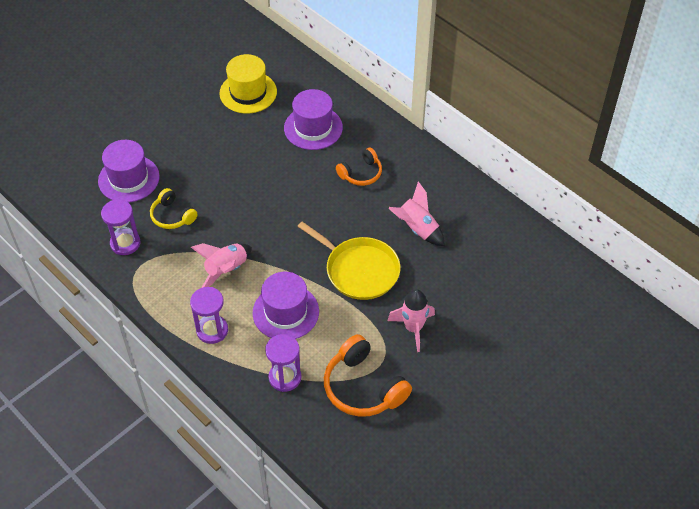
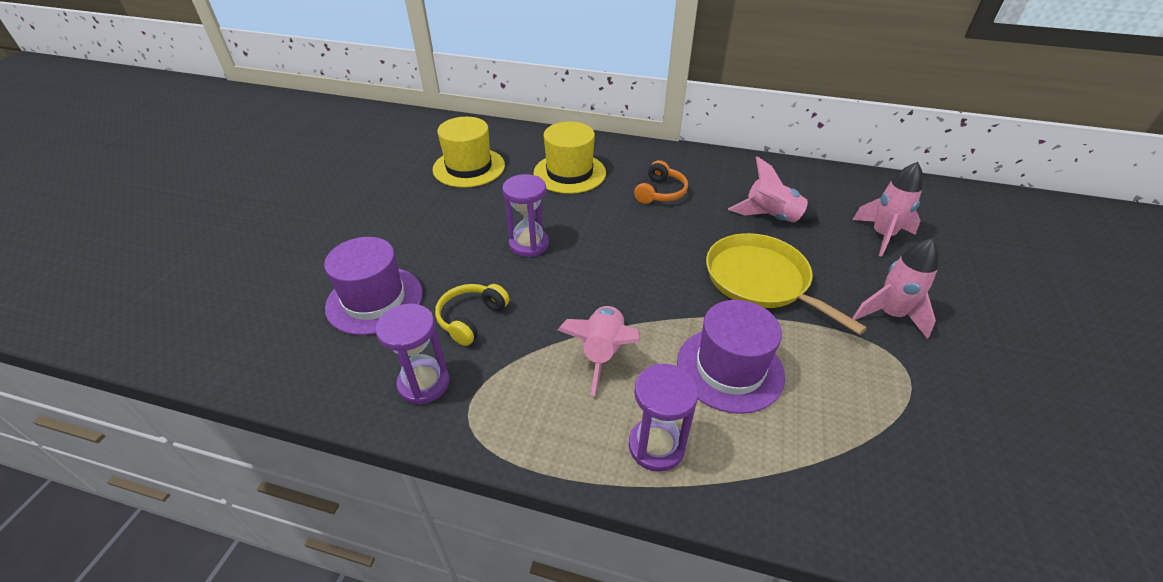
camera: 30 degrees left, 10 degrees down
(172, 216) = (471, 318): yellow headphones -> yellow headphones turned 105 degrees clockwise
(285, 377) = (822, 461): purple hourglass -> purple hourglass (529, 244)
(313, 128) = (569, 173): purple hat -> yellow hat
(359, 270) = (760, 280): yellow pan -> yellow pan turned 135 degrees counterclockwise
(363, 387) = (928, 416): orange headphones -> none
(477, 277) = (882, 236): none -> pink rocket

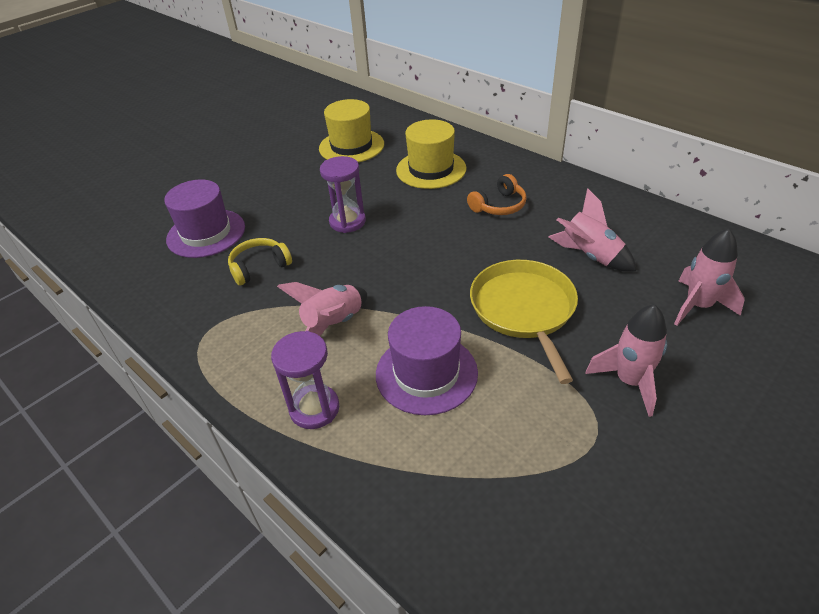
camera: 30 degrees right, 0 degrees up
(424, 383) = (193, 303): purple hourglass -> none

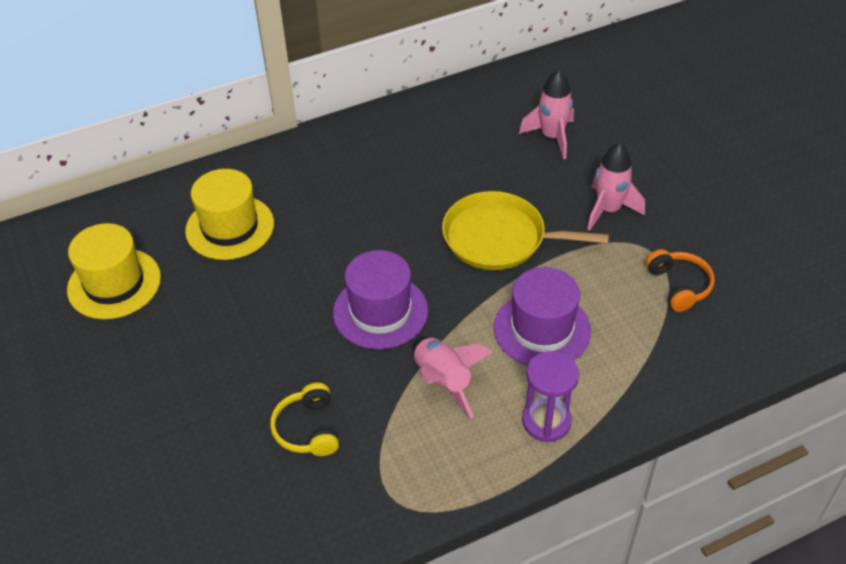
camera: 70 degrees left, 5 degrees up
(206, 233) = (199, 475): purple hat -> purple hat (380, 311)
(347, 222) = (277, 328): purple hourglass -> none
(499, 205) = (339, 198): orange headphones -> orange headphones (679, 286)
(590, 256) = (456, 169): pink rocket -> none

